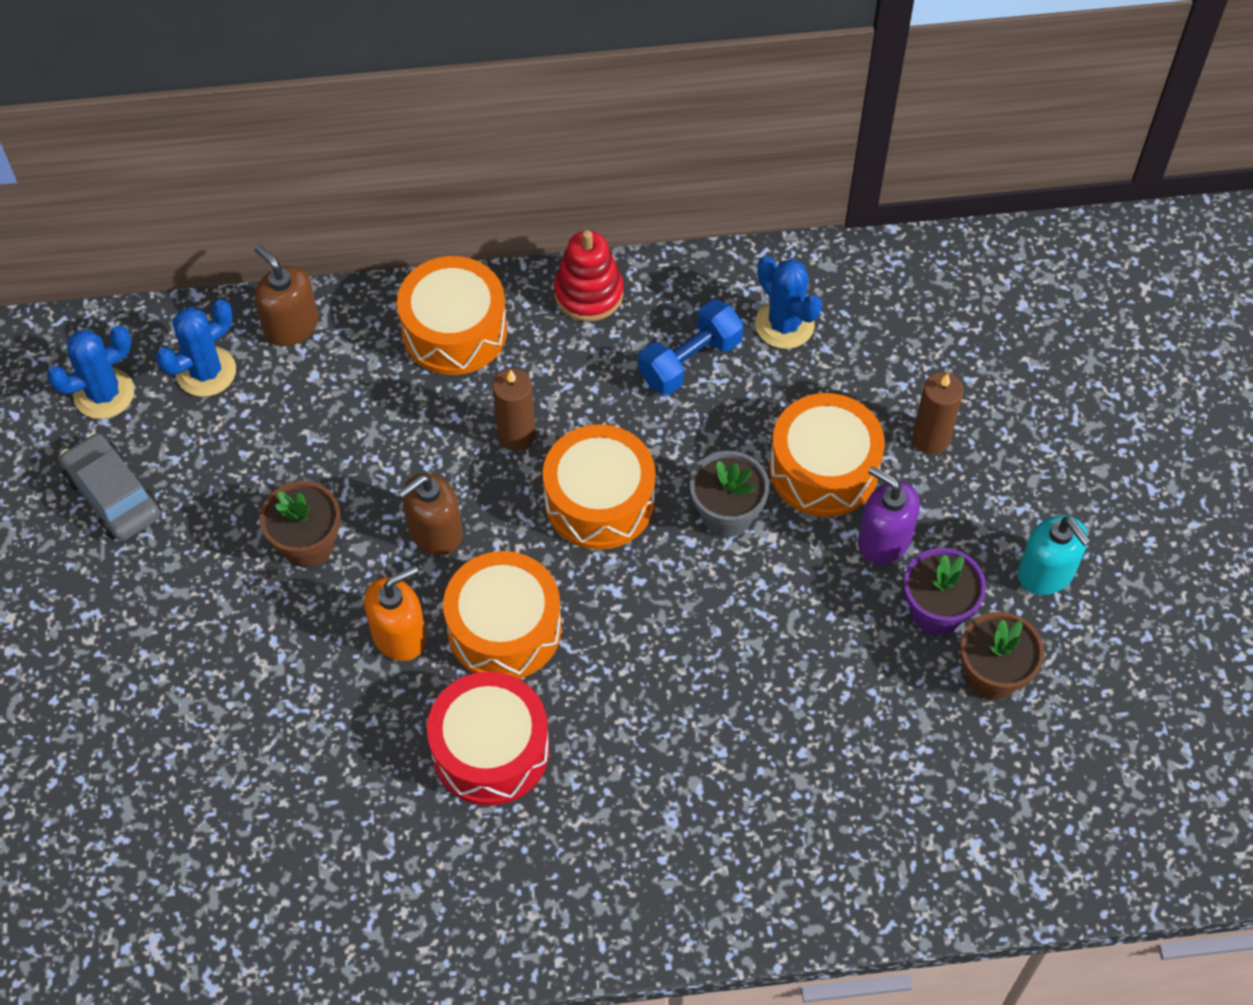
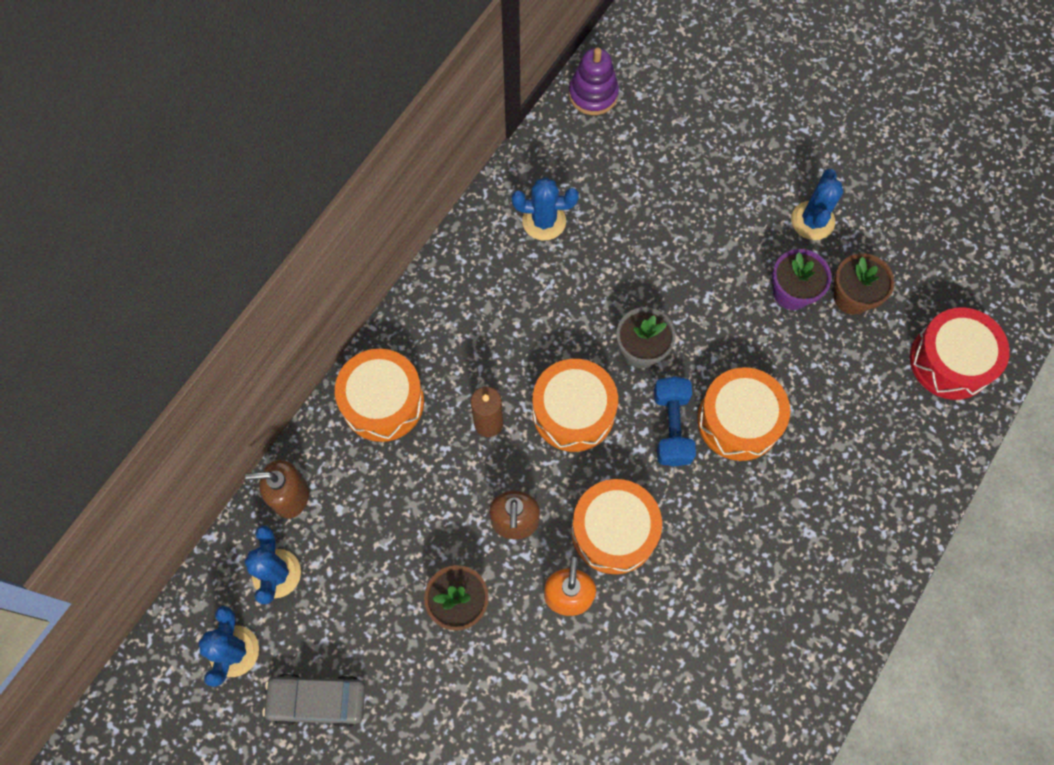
camera: 50 degrees left, 10 degrees up
(490, 750) = (687, 600): red drum -> red drum (950, 361)
(588, 293) = (426, 307): red stacking toy -> none
(690, 361) = (523, 289): blue dumbbell -> blue dumbbell (671, 427)
(823, 469) = (655, 277): orange drum -> orange drum (738, 420)
(884, 539) = (726, 283): purple soap dispenser -> none
(931, 439) = (683, 208): brown candle -> none
(977, 263) = (593, 94): none -> purple stacking toy
(1046, 572) = (812, 221): turquoise soap dispenser -> blue cactus

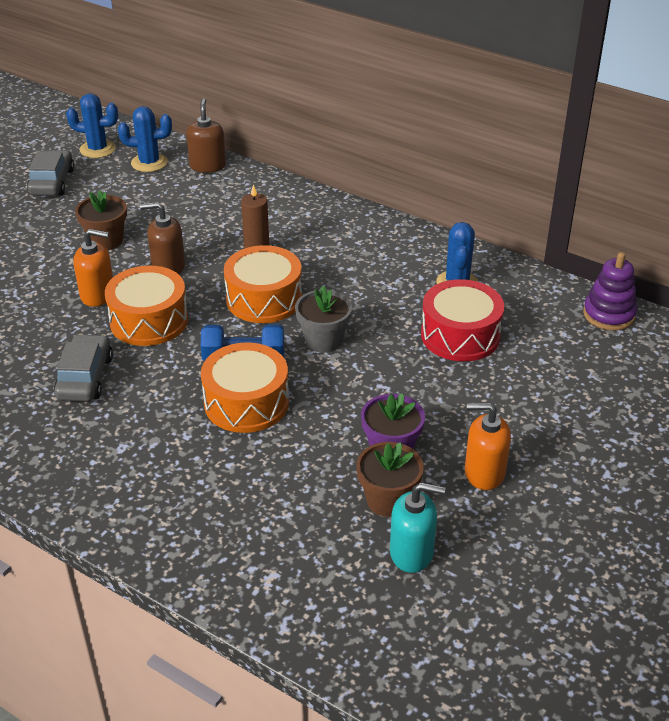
camera: 90 degrees right, 30 degrees down
(383, 402) = (280, 203): orange drum -> none
(711, 586) = (85, 377): none -> grey car
(812, 221) = (484, 473): blue cactus -> orange soap dispenser
(907, 281) = (412, 553): none -> turquoise soap dispenser
(950, 361) = (307, 585): red drum -> red drum (460, 335)

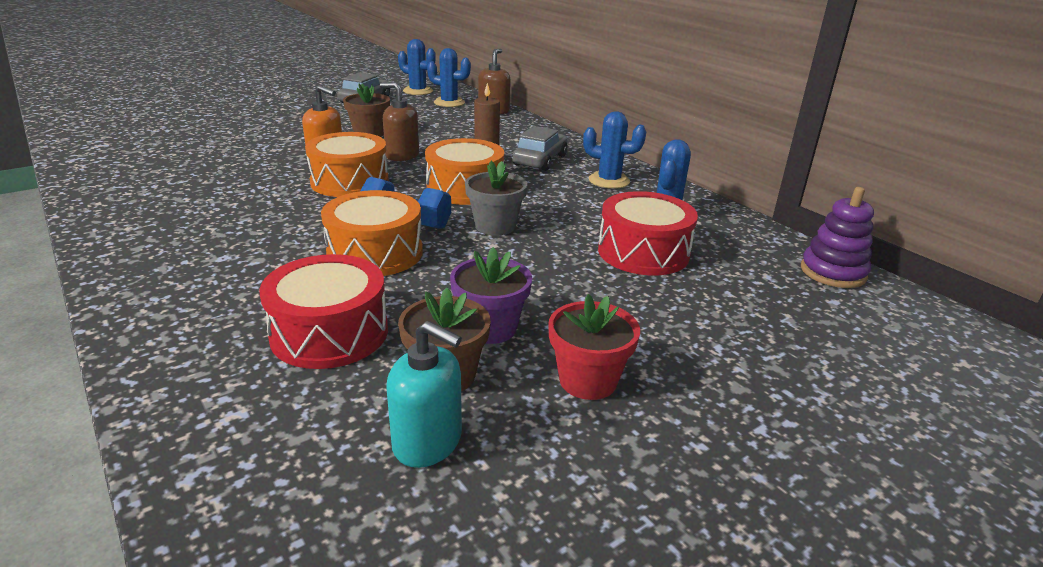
camera: 20 degrees right, 10 degrees down
(85, 377) = (253, 204): grey car -> grey car (540, 160)
(277, 492) = (329, 333): none -> red drum
(386, 250) = (609, 181): none -> blue cactus
(484, 473) = (588, 380): orange soap dispenser -> red flower pot

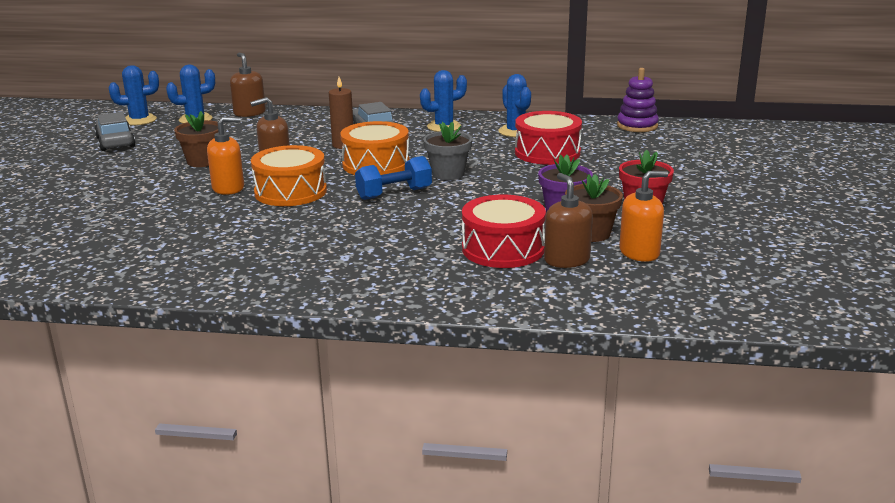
camera: 45 degrees left, 5 degrees down
(341, 390) = (566, 260): none -> brown soap dispenser
(375, 253) = (423, 213): orange drum -> none
(428, 442) = (639, 252): turquoise soap dispenser -> orange soap dispenser

